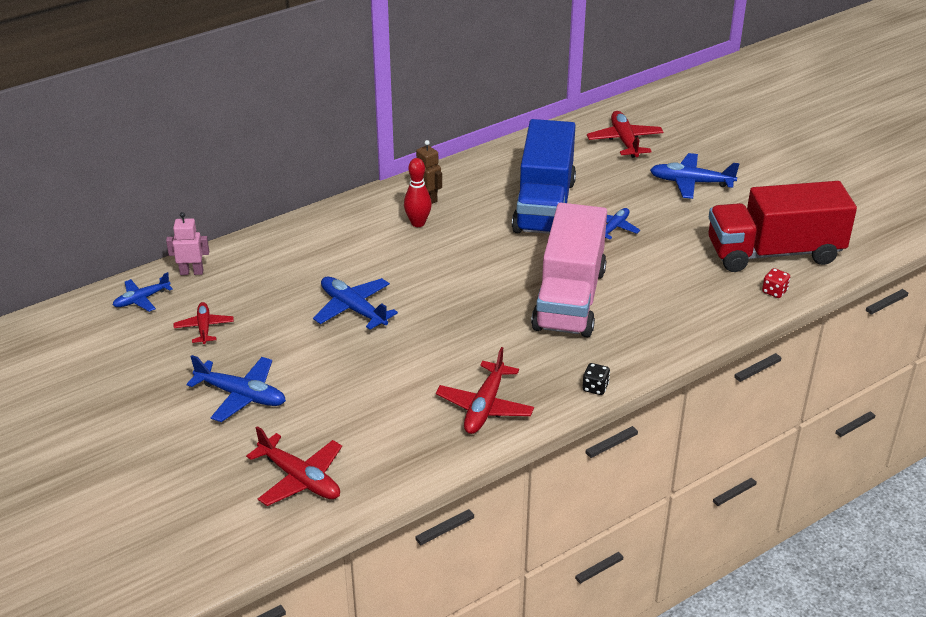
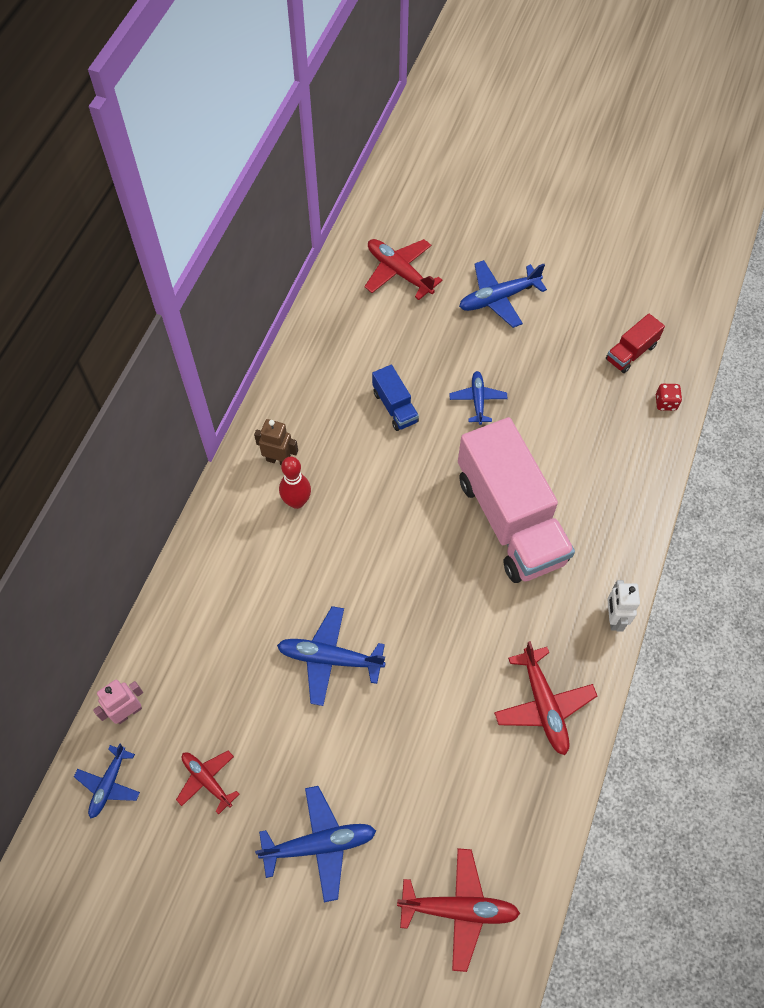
camera: 35 degrees left, 25 degrees up
(544, 206) = (395, 407): blue truck -> blue truck, size x0.44
(595, 388) = (613, 618): black dice -> white robot
(774, 253) = (631, 352): red truck -> red truck, size x0.44

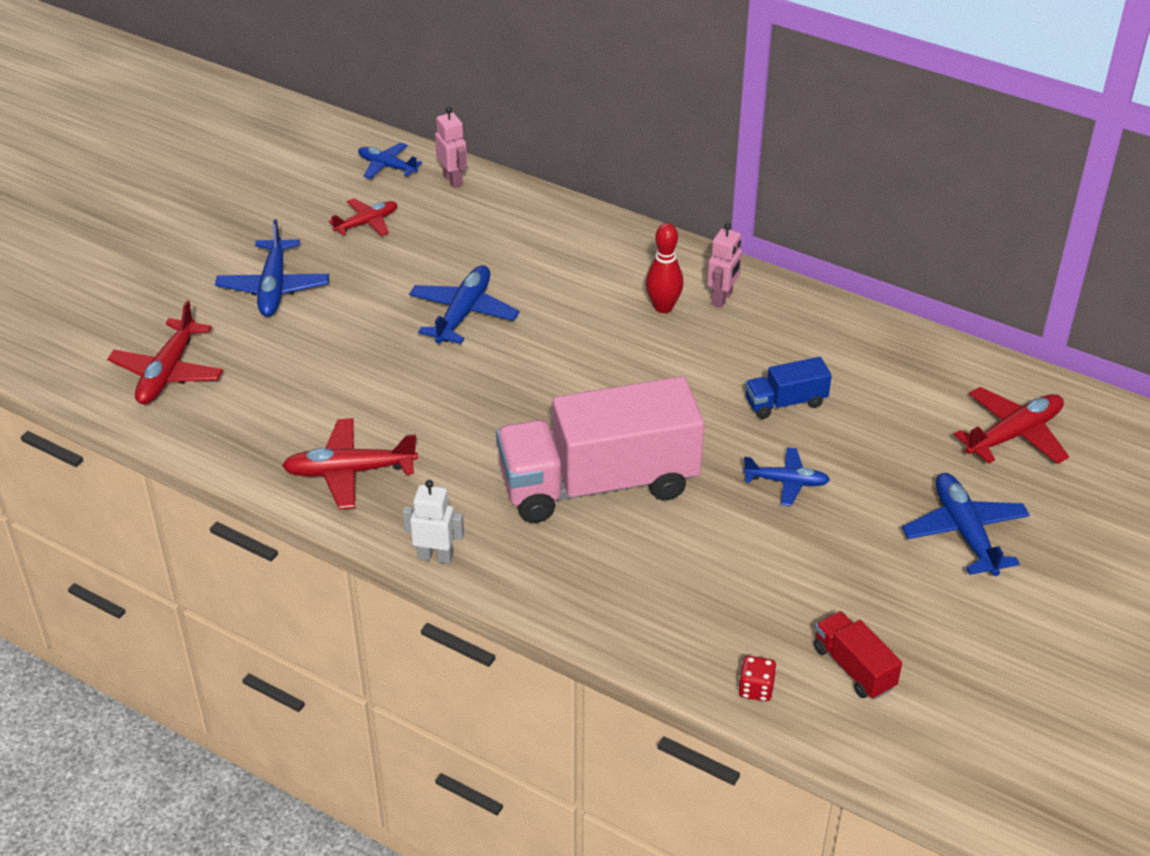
camera: 100 degrees right, 20 degrees down
(279, 460) = (722, 298): brown robot -> pink robot

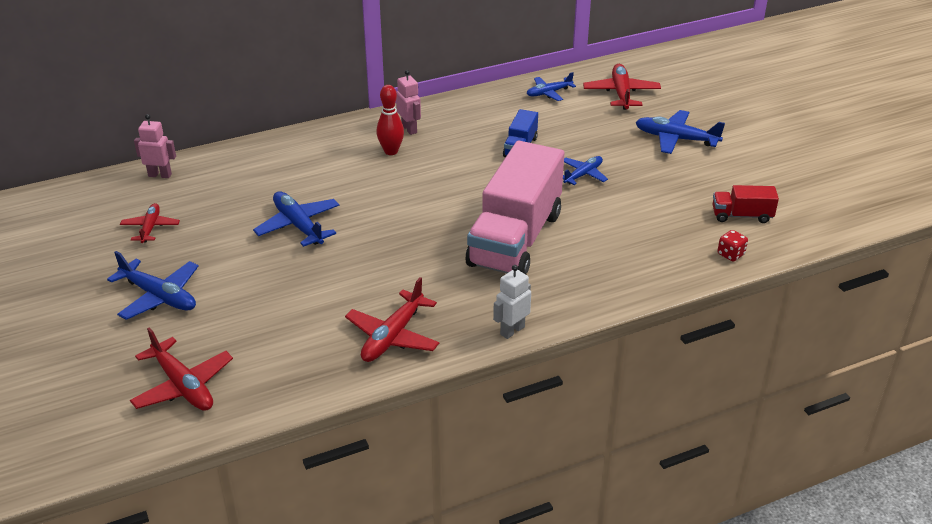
camera: 55 degrees left, 5 degrees down
(387, 166) = (103, 195): blue plane -> blue plane (548, 93)

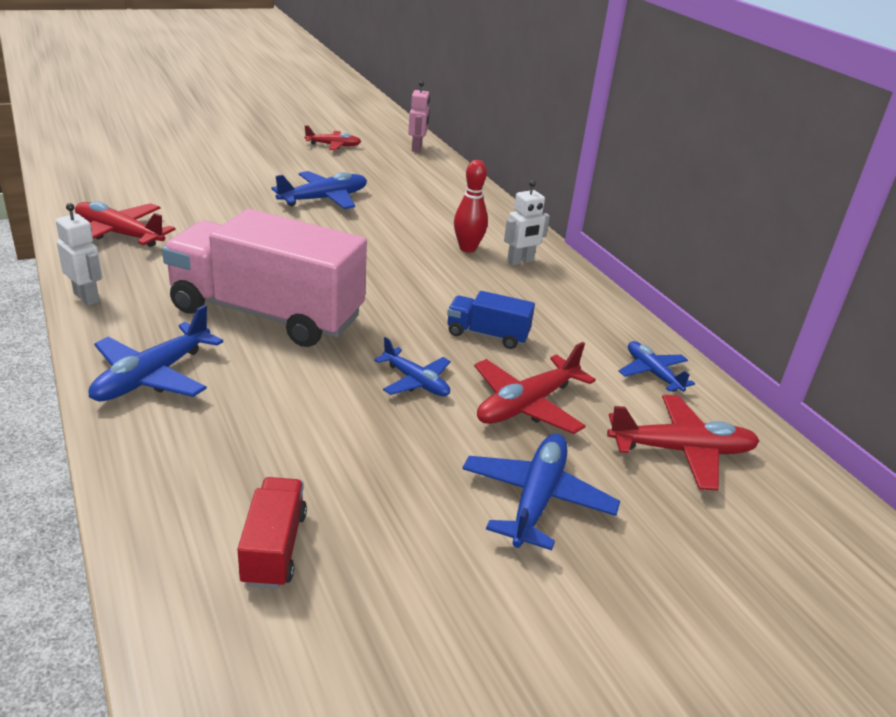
camera: 85 degrees right, 5 degrees down
(159, 296) = (232, 148): blue plane -> blue plane (152, 376)
(183, 386) = (109, 155): red plane -> red plane (527, 405)
(409, 129) = (520, 261): pink robot -> white robot
(730, 254) = (161, 511): red dice -> none

